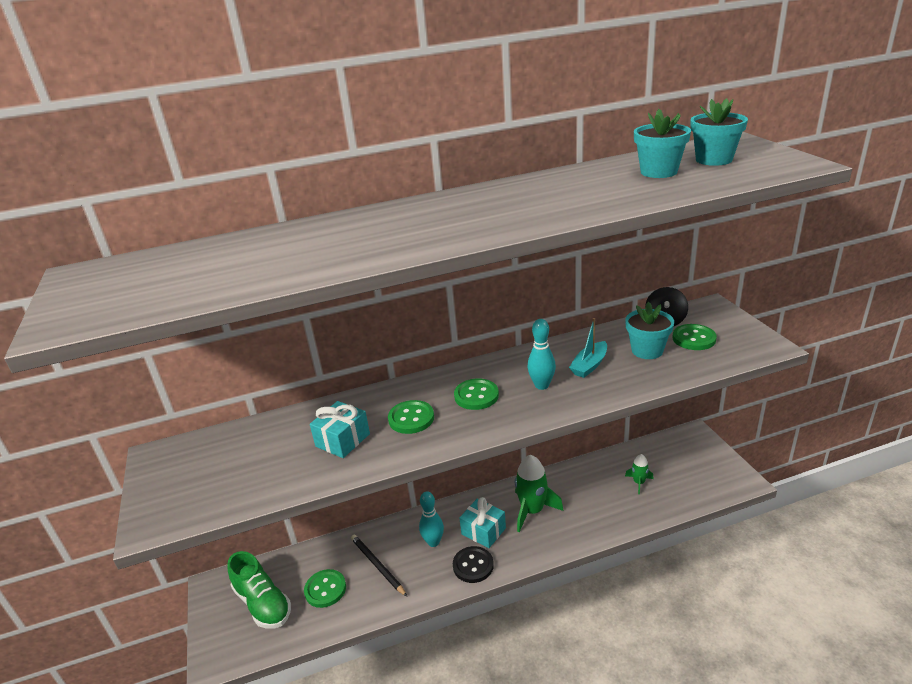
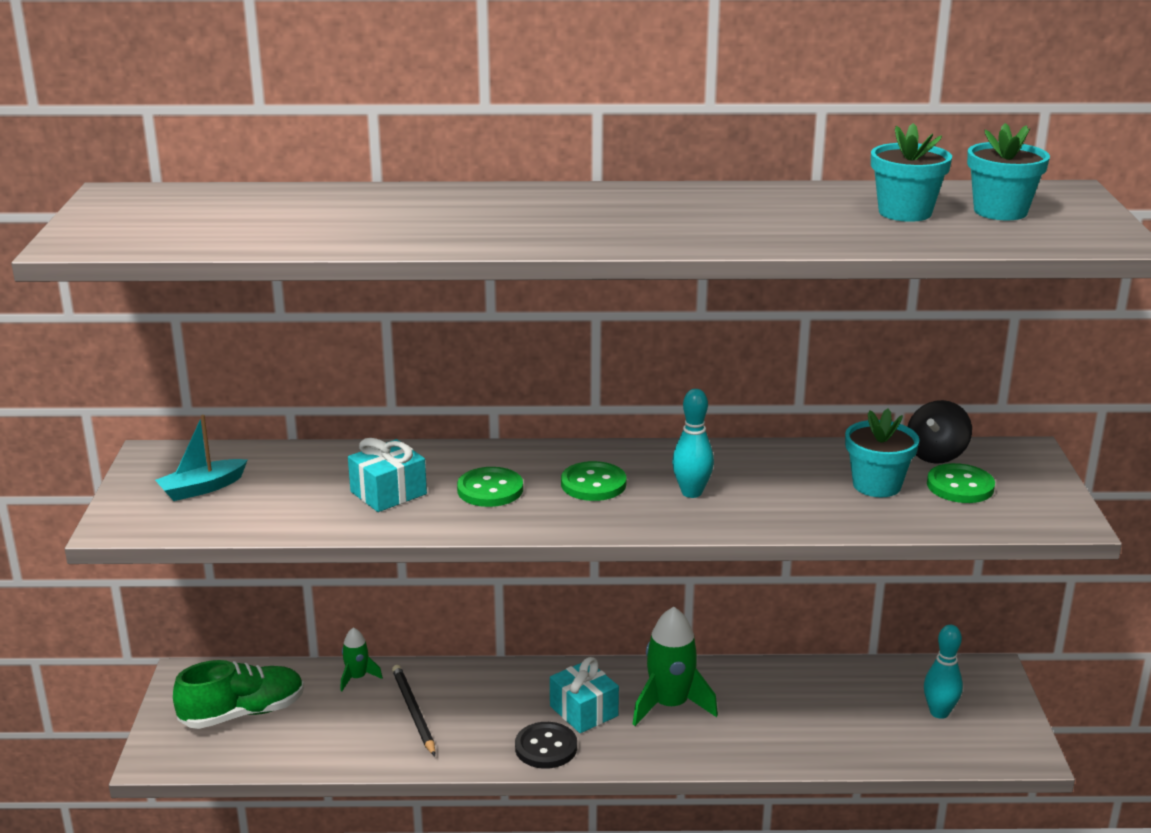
camera: 15 degrees right, 5 degrees down
(263, 603) = (243, 713): green shoe -> green shoe turned 90 degrees counterclockwise
(325, 589) = (330, 720): green button -> none
(433, 542) = (505, 705): turquoise bowling pin -> turquoise bowling pin (939, 712)
(589, 365) = (777, 484): turquoise boat -> turquoise boat (202, 488)
(639, 482) = (856, 712): green rocket -> green rocket (357, 677)

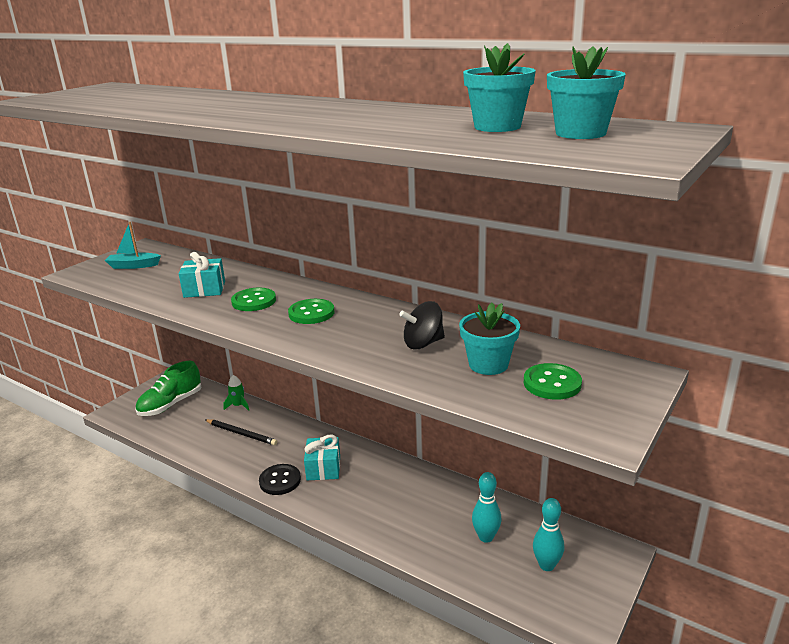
camera: 35 degrees right, 0 degrees up
(243, 713) = (171, 404): green shoe -> green shoe turned 120 degrees clockwise
(413, 712) = (241, 433): black pencil -> black pencil turned 105 degrees clockwise
(670, 705) = (374, 484): green rocket -> none
(691, 492) = (359, 334): turquoise bowling pin -> turquoise bowling pin (486, 537)
(936, 454) = (565, 357): black spinning top -> black spinning top (423, 343)

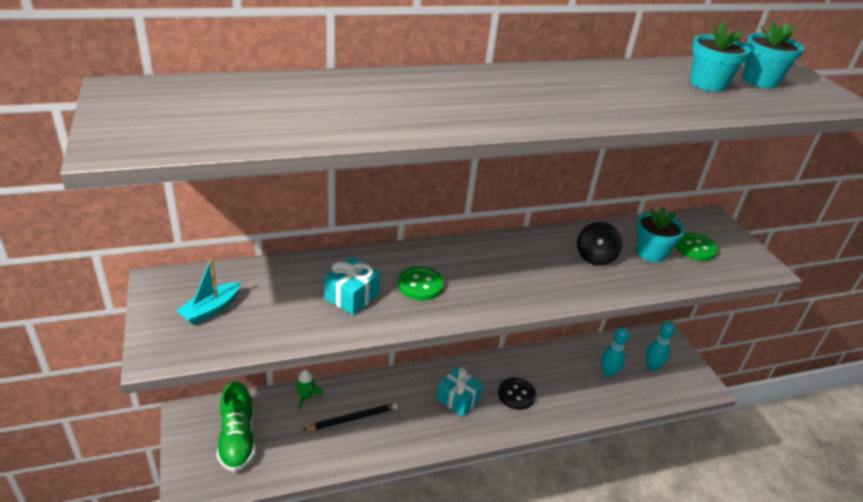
camera: 55 degrees left, 10 degrees up
(280, 481) = (446, 431): black button -> black button (516, 395)
(311, 313) = (484, 272): green button -> none

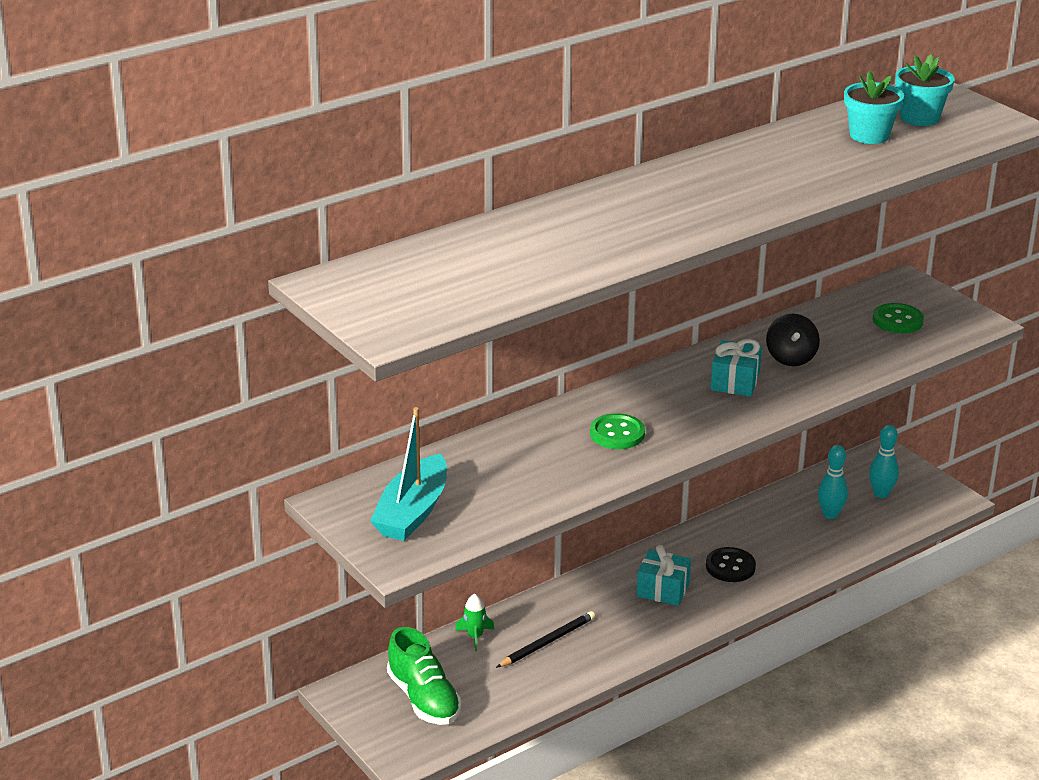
camera: 15 degrees left, 5 degrees down
(211, 309) = (412, 512): turquoise boat -> turquoise boat, size x1.63
(352, 296) = (552, 463): turquoise gift -> turquoise gift (735, 382)
(651, 253) = (850, 338): turquoise flower pot -> none

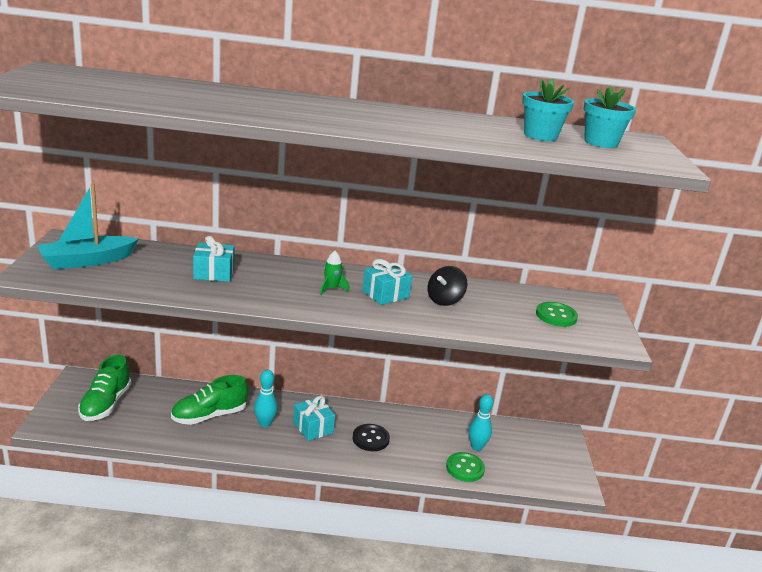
camera: 35 degrees right, 5 degrees down
(475, 636) = (181, 391): green rocket -> green rocket (331, 289)
(547, 642) = (209, 416): black pencil -> green shoe
(553, 451) = (214, 273): none -> turquoise gift
(617, 434) = (265, 283): green button -> green button (465, 468)
(881, 494) = (528, 454): turquoise bowling pin -> turquoise bowling pin (265, 423)

